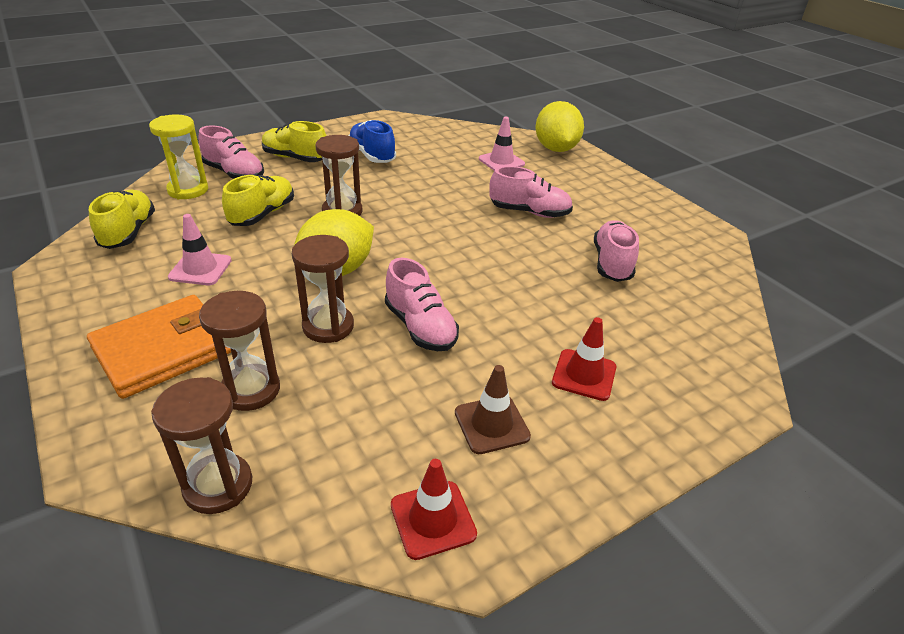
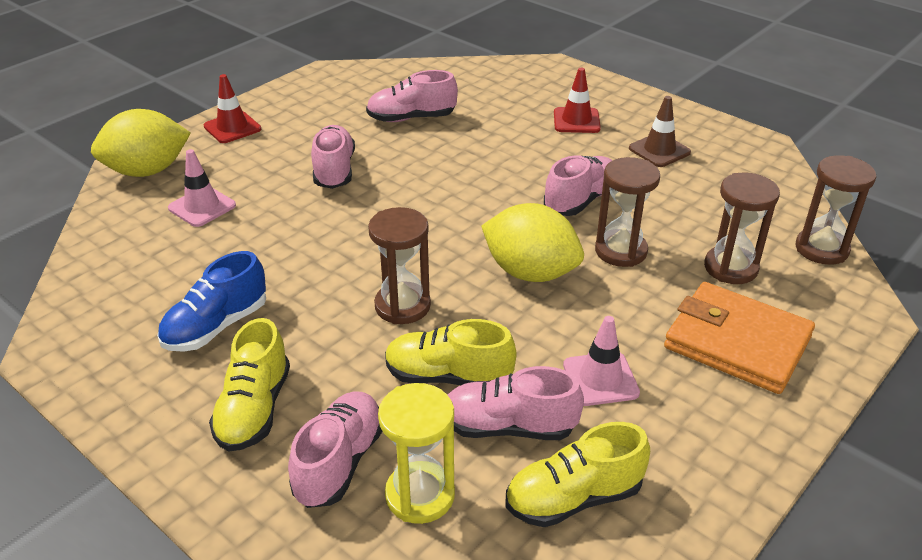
camera: 105 degrees left, 0 degrees up
(201, 225) = (508, 427): none -> pink shoe
(433, 519) = (754, 159): red traffic cone -> red traffic cone (232, 128)

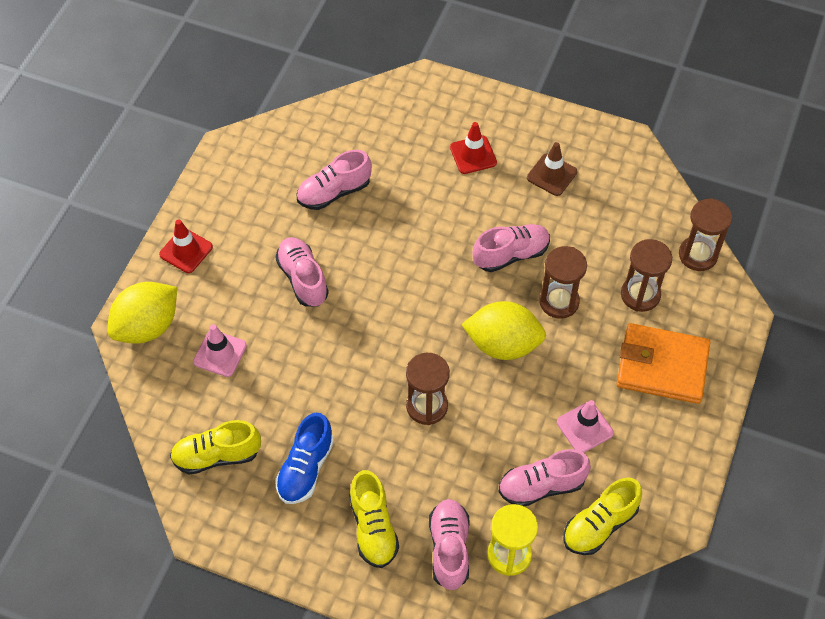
camera: 20 degrees left, 20 degrees up
(448, 376) = (486, 458): yellow shoe -> yellow shoe (217, 456)
(580, 200) = (511, 255): pink shoe -> pink shoe turned 45 degrees clockwise

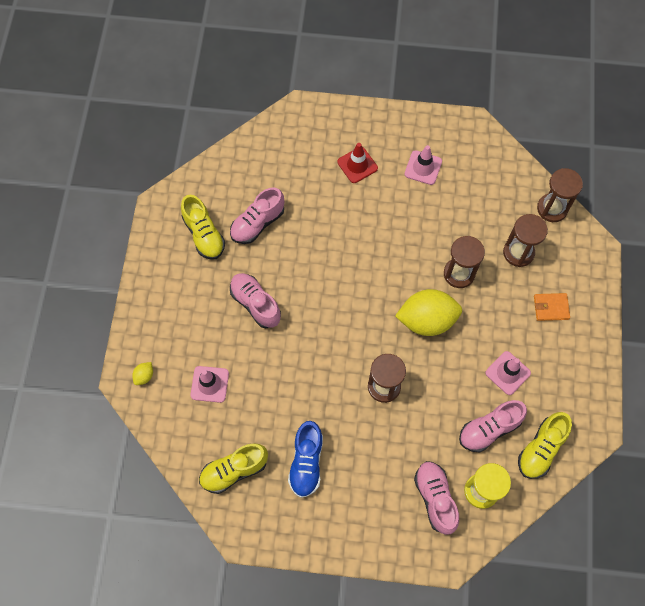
camera: 15 degrees left, 10 degrees up
(147, 326) = (144, 376): yellow lemon -> yellow lemon, size x0.41
(186, 251) = (155, 303): red traffic cone -> none
(373, 528) = (373, 497): yellow shoe -> yellow shoe (204, 235)
(511, 255) = (411, 243): pink shoe -> none
(551, 175) = (423, 168): brown traffic cone -> pink traffic cone
(662, 366) = (551, 307): orange wallet -> orange wallet, size x0.50

